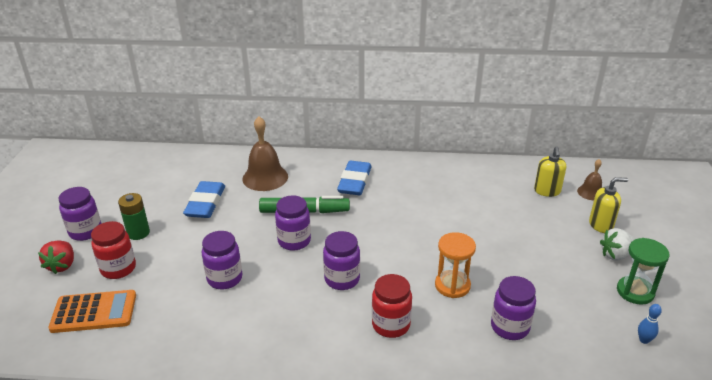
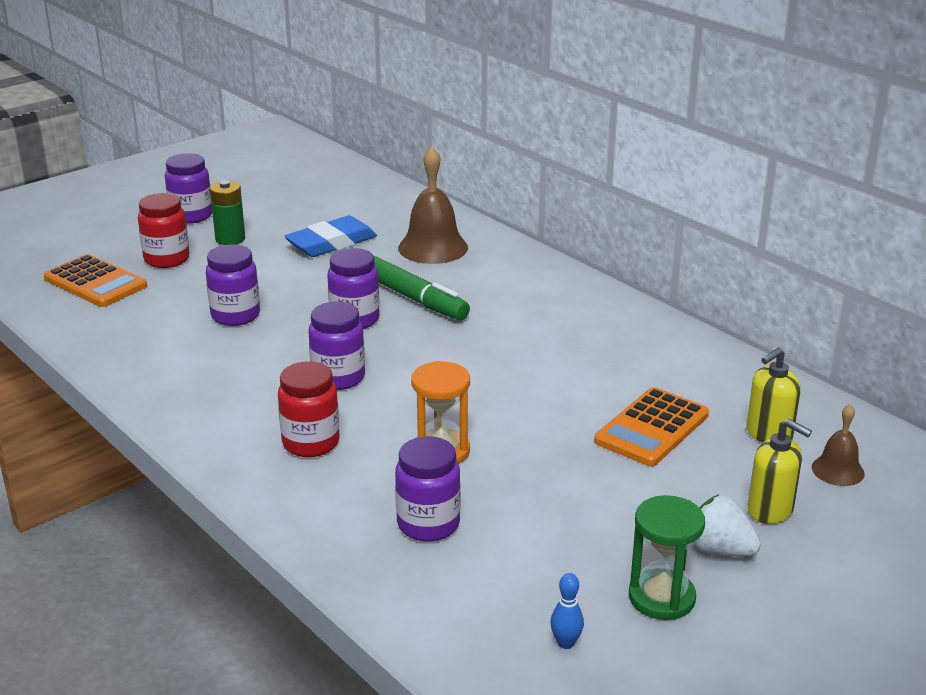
camera: 45 degrees right, 5 degrees down
(62, 265) = (131, 234): red strawberry -> none
(354, 182) = (525, 298): blue eraser -> none
(507, 216) = (652, 428): none -> orange calculator

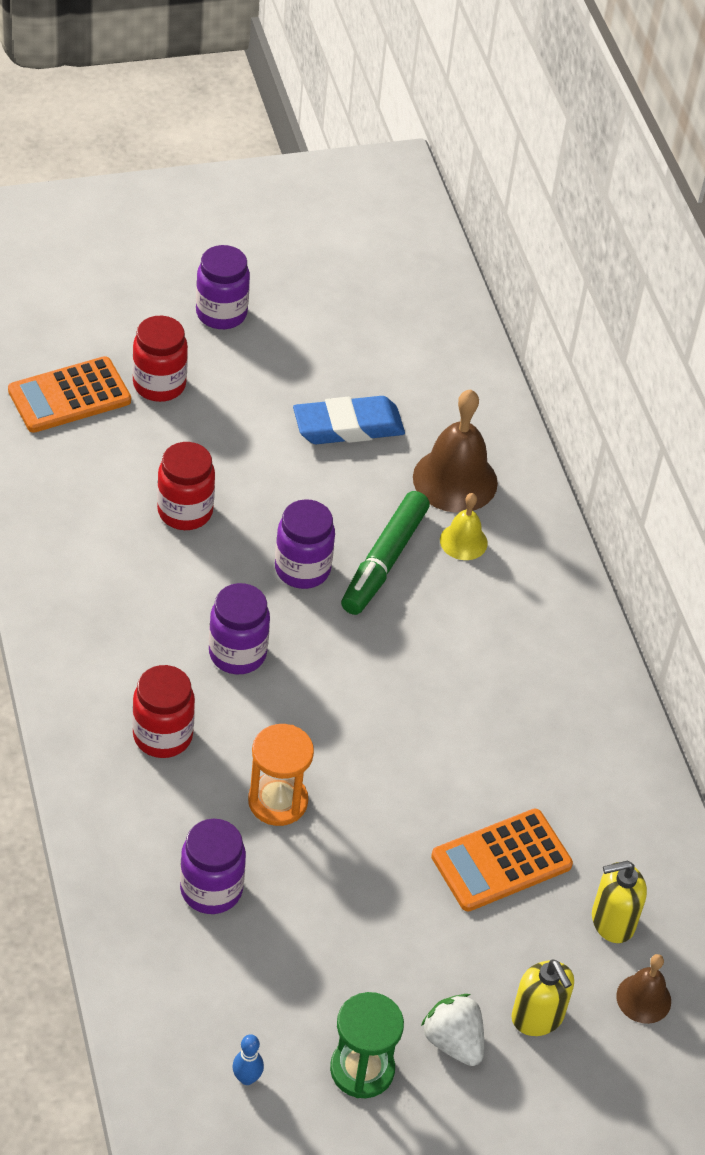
camera: 20 degrees right, 20 degrees up
(95, 282) = (69, 396): orange calculator -> orange calculator turned 90 degrees clockwise
(230, 239) = (243, 374): green battery -> none
(235, 315) = (185, 511): purple jar -> red jar
(415, 299) = (384, 561): green marker -> green marker turned 45 degrees clockwise
(466, 274) = (463, 541): none -> yellow bell

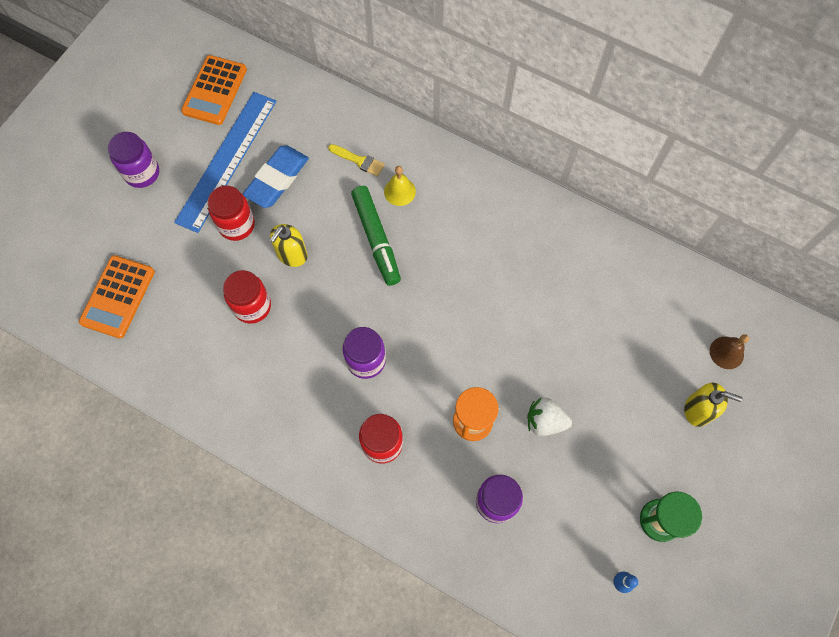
camera: 40 degrees left, 20 degrees up
(159, 385) = (157, 245): red jar -> red jar (236, 225)
(302, 569) = (344, 282): purple jar -> none
(318, 369) = (226, 160): none -> blue ruler
(453, 1041) = (679, 462): white strawberry -> white strawberry (545, 421)
(455, 480) = (359, 161): brown bell -> yellow brush
(501, 861) = (599, 346): orange calculator -> orange calculator (215, 90)
(612, 921) = (674, 327): yellow soap dispenser -> yellow soap dispenser (292, 255)

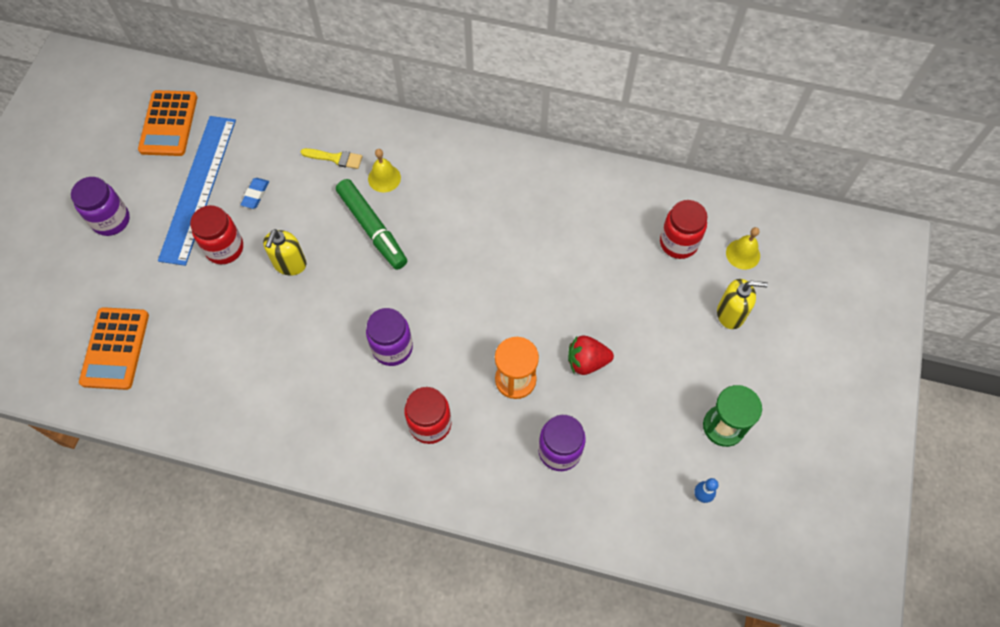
camera: 15 degrees left, 5 degrees down
(252, 306) = (261, 324): red jar -> red jar (678, 243)
(277, 179) = (255, 194): blue eraser -> blue eraser, size x0.49
(545, 421) = (587, 361): white strawberry -> red strawberry
(726, 352) = (743, 254): brown bell -> yellow bell

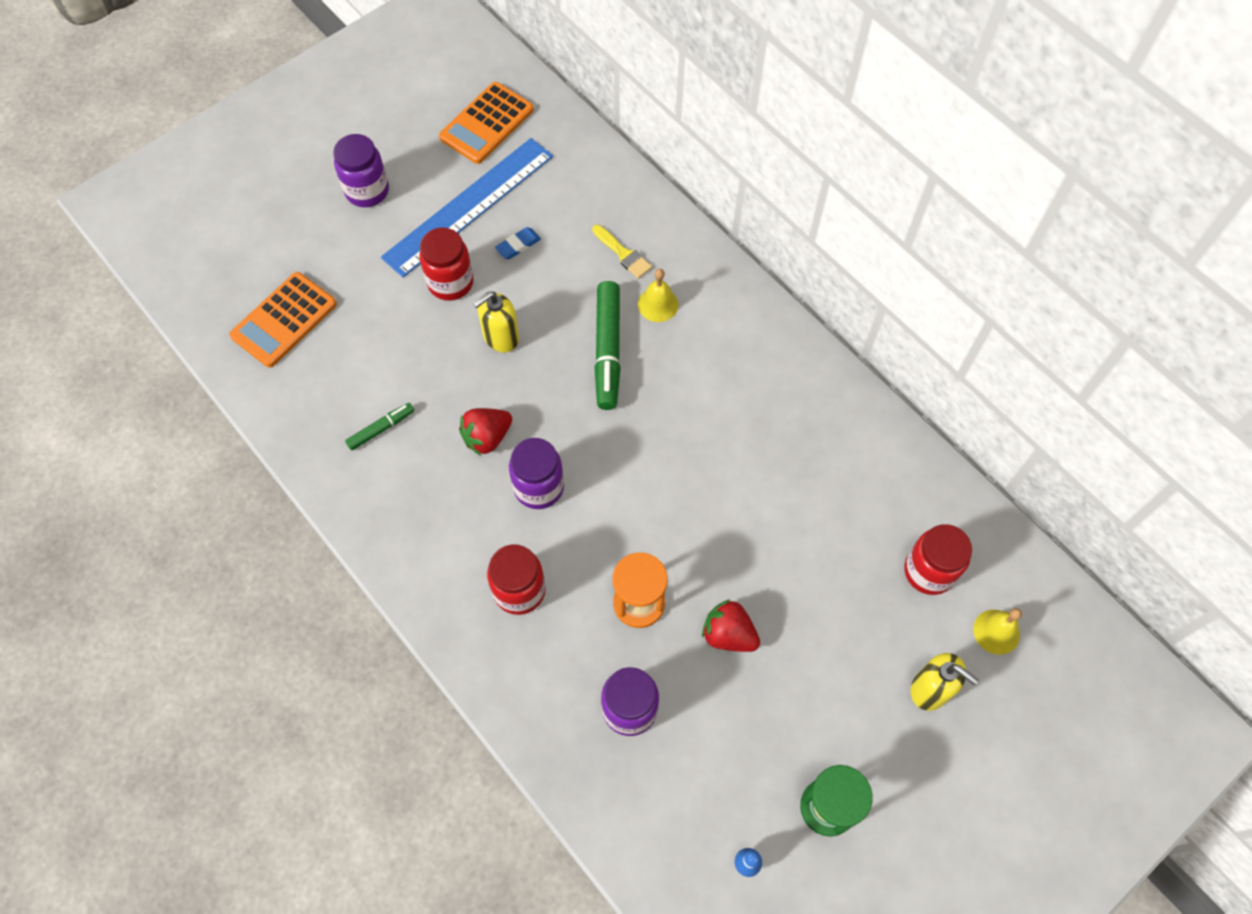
camera: 35 degrees right, 0 degrees up
(249, 379) = (381, 429): none -> green marker
(331, 337) = (487, 437): none -> red strawberry

